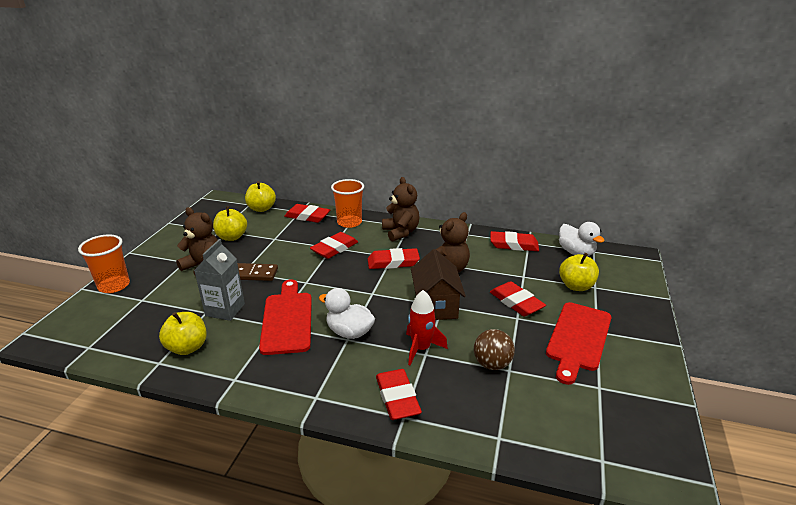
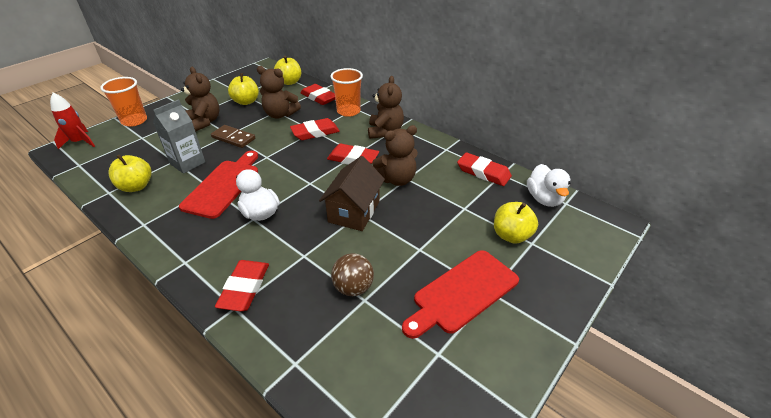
camera: 25 degrees right, 10 degrees up
(282, 241) = (280, 114): none -> brown teddy bear
(421, 348) = (304, 249): red rocket -> red rocket (80, 142)
(516, 302) = (432, 233): red eraser -> none

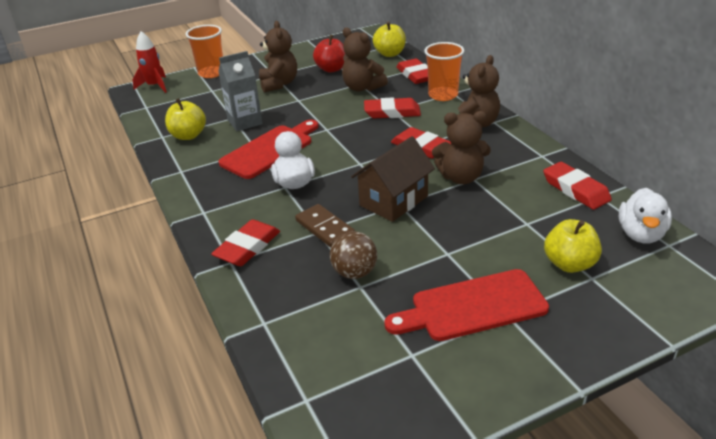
camera: 25 degrees right, 5 degrees down
(233, 138) = (301, 105): brown domino -> brown domino (325, 228)
(246, 102) = (331, 69): yellow apple -> red apple

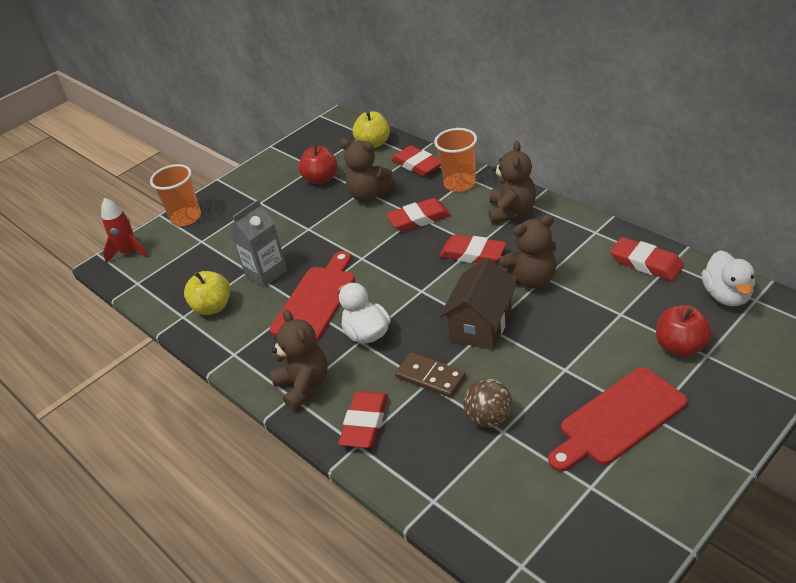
camera: 15 degrees left, 5 degrees up
(279, 84) = (274, 213): brown teddy bear -> brown teddy bear (303, 385)
(569, 264) = (680, 346): yellow apple -> red apple

